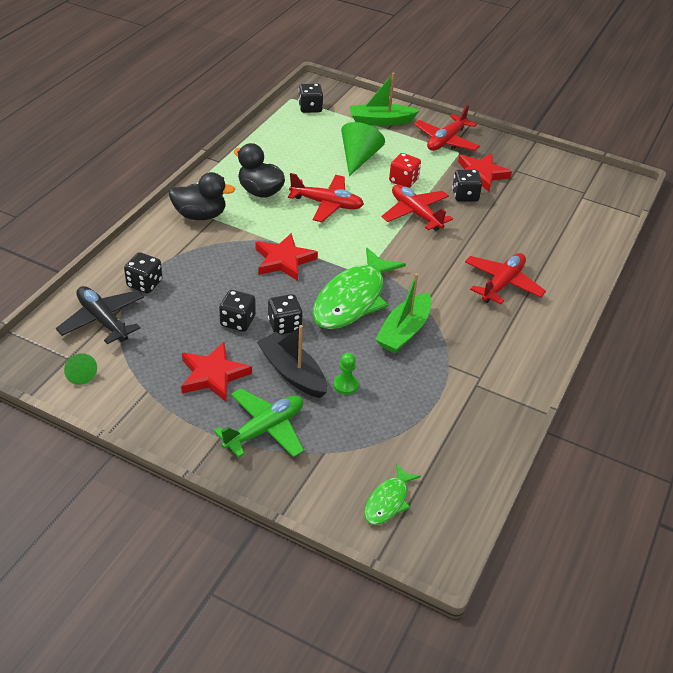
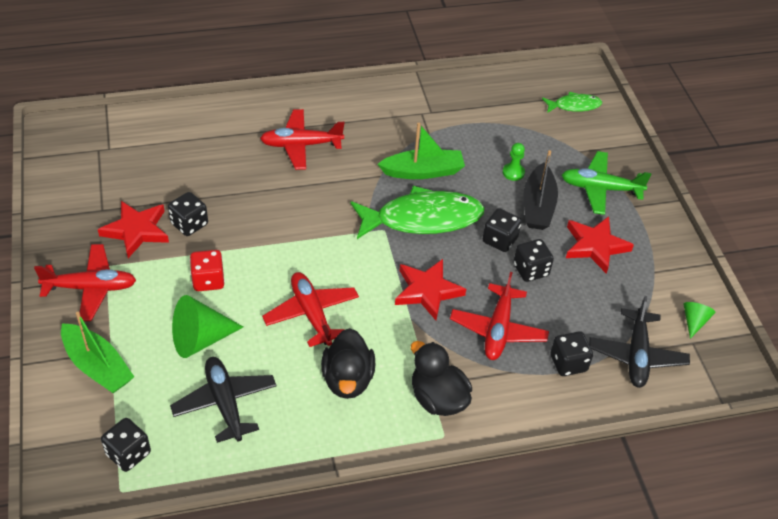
camera: 130 degrees left, 5 degrees up
(302, 146) = (225, 403): none -> black plane
(415, 213) = (257, 243): red plane -> red plane (498, 329)

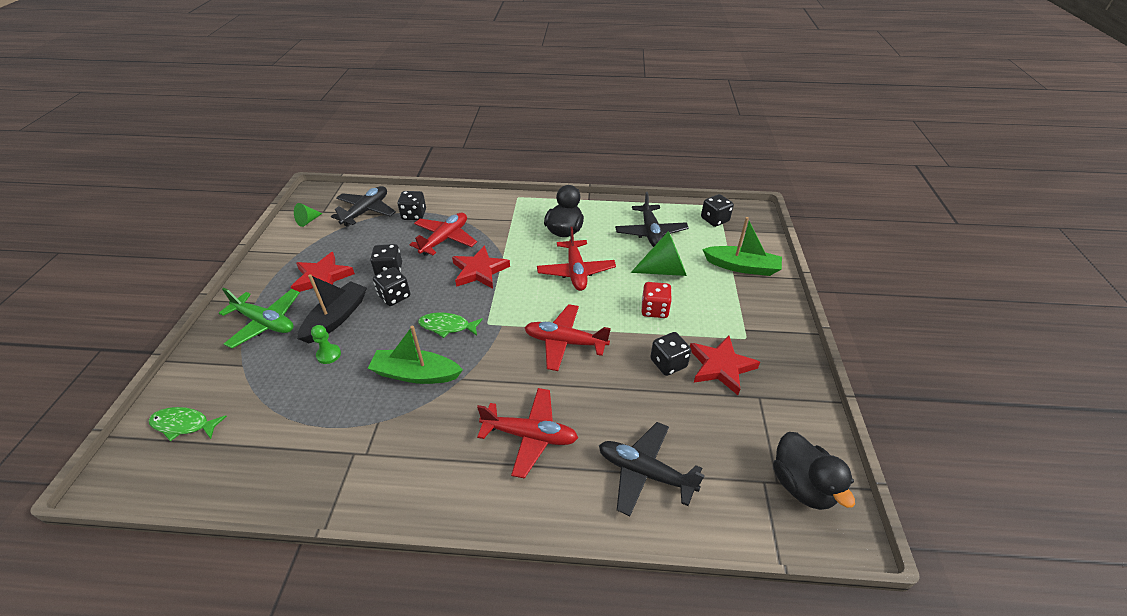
camera: 160 degrees left, 5 degrees down
(90, 288) = (757, 322): red plane -> red plane (565, 342)
(97, 366) = (742, 267): green boat -> green boat turned 135 degrees clockwise
(203, 138) = (645, 473): none -> black plane
(422, 219) = (447, 326): green fish -> green fish, size x0.50
(438, 398) = (510, 213): black duck -> black duck (801, 485)

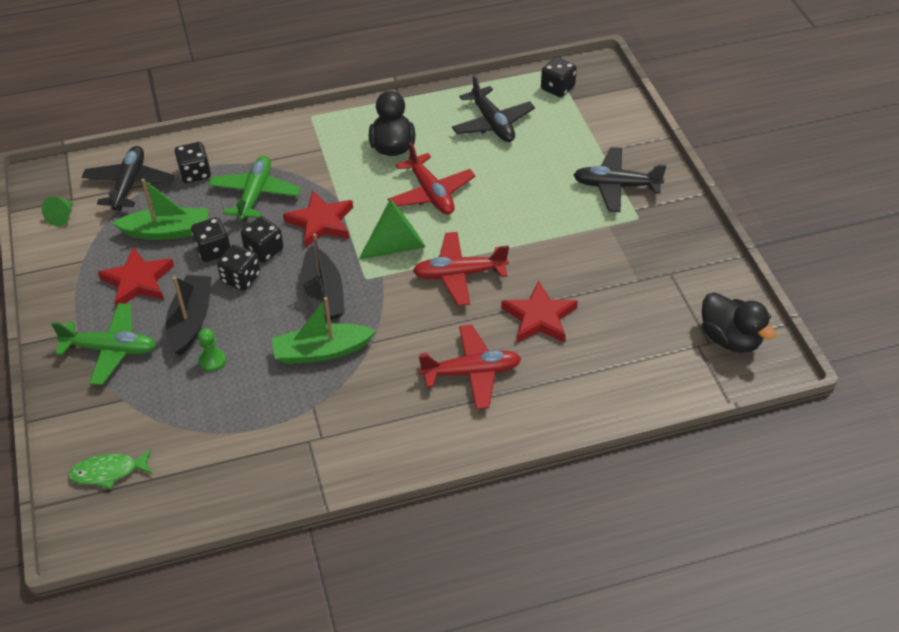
camera: 20 degrees left, 5 degrees up
(445, 239) = (255, 195): red plane -> green plane
(447, 326) = (323, 294): green fish -> black boat
(645, 473) = (592, 371): black plane -> black plane (616, 186)
(654, 310) = (535, 214): red dice -> none
(664, 270) = (527, 166): green cone -> green cone (397, 245)
(668, 363) = (572, 266): black dice -> black dice (264, 250)
(720, 366) = (624, 254): red star -> red star (539, 317)
(742, 267) = (607, 139): green boat -> green boat (167, 231)

